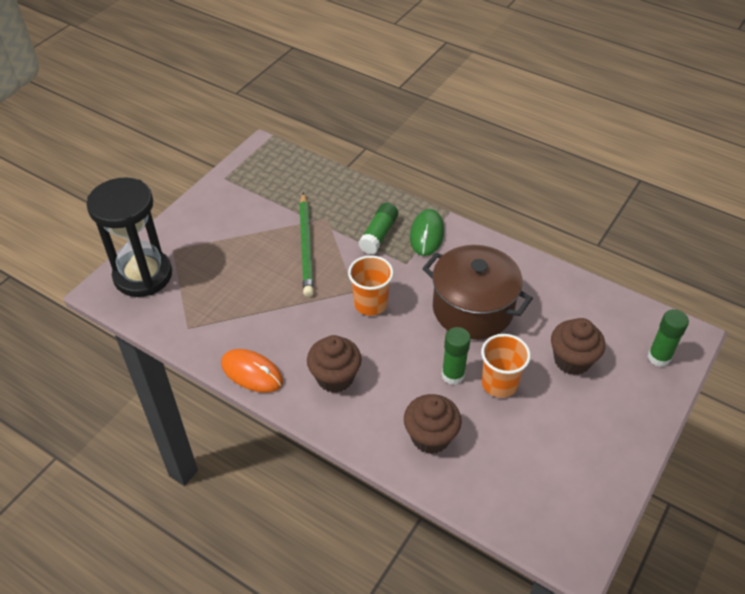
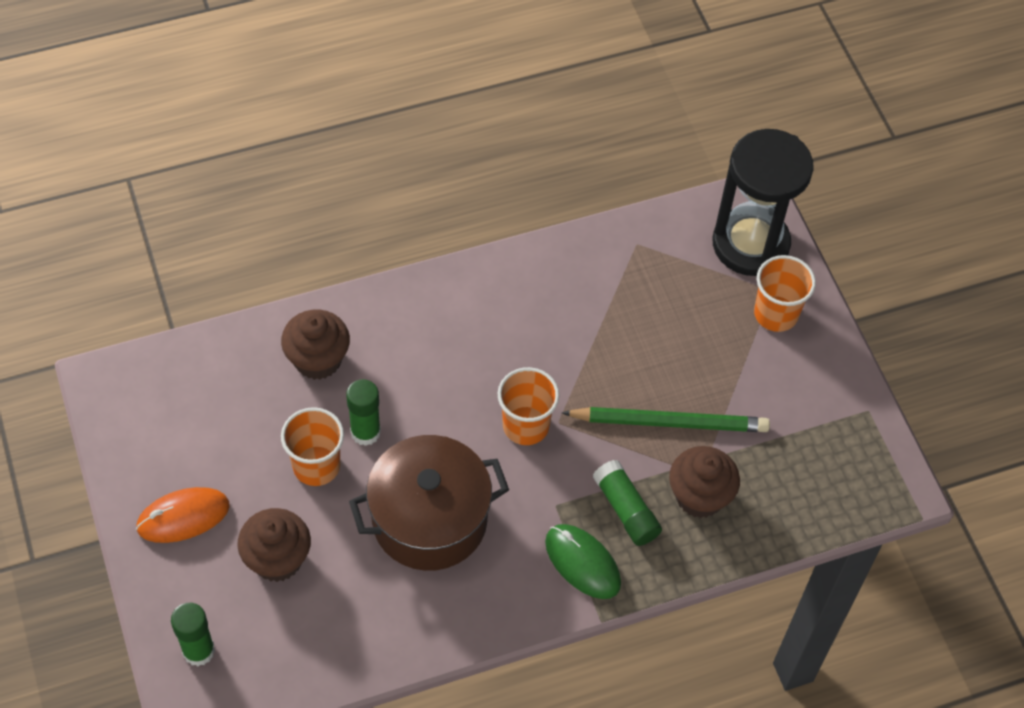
camera: 125 degrees right, 10 degrees up
(189, 240) = (776, 314): none -> orange cup
(252, 373) = (528, 264): orange mouse -> orange mouse (183, 517)
(306, 246) = (669, 422): green pencil -> green pencil turned 150 degrees clockwise
(335, 377) = (458, 328): brown cupcake -> brown cupcake (699, 496)

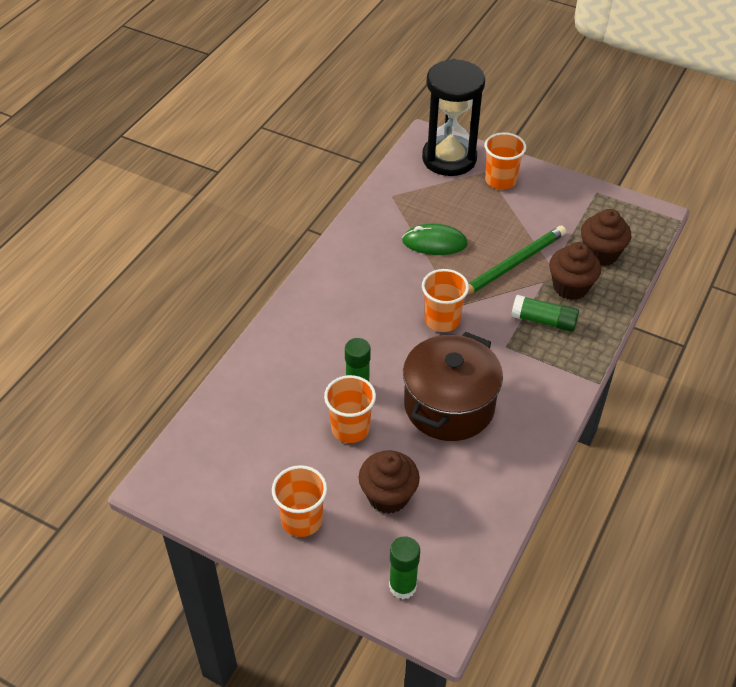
camera: 40 degrees left, 10 degrees down
(183, 517) = (302, 520): orange mouse -> orange cup
(318, 360) = (283, 373): brown cupcake -> brown cupcake (601, 254)
(582, 563) = (554, 363): green mouse -> green mouse (434, 242)

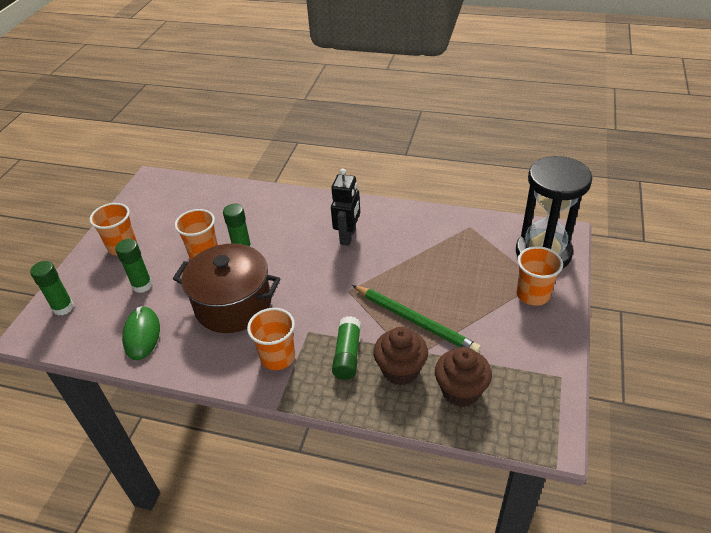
camera: 80 degrees right, 5 degrees down
(370, 291) = (348, 236): none -> black robot
(388, 496) = (142, 285): brown cupcake -> green glue stick
(434, 242) = (422, 263): green mouse -> green mouse (142, 334)
(442, 320) = (328, 284): orange cup -> orange cup (277, 357)

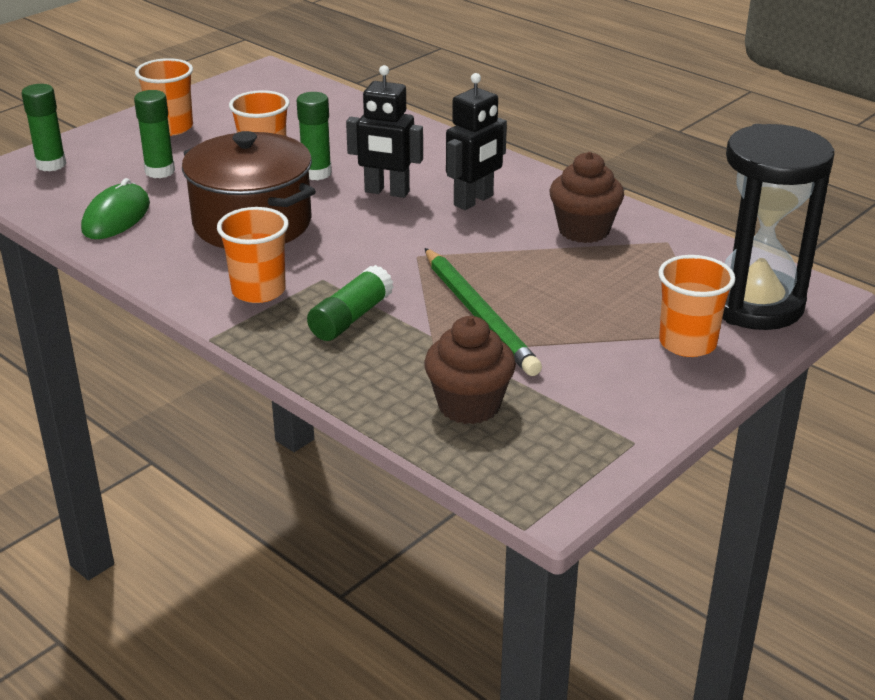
camera: 25 degrees right, 10 degrees down
(294, 248) = (386, 192): none -> black robot
(400, 370) = (406, 357): brown cupcake -> brown cupcake (584, 230)

